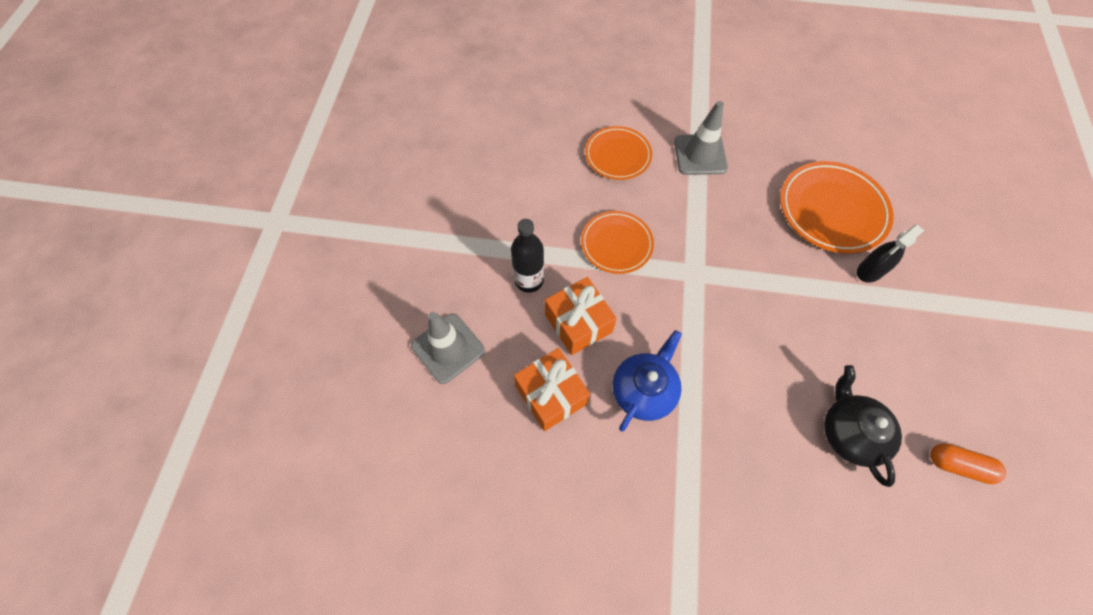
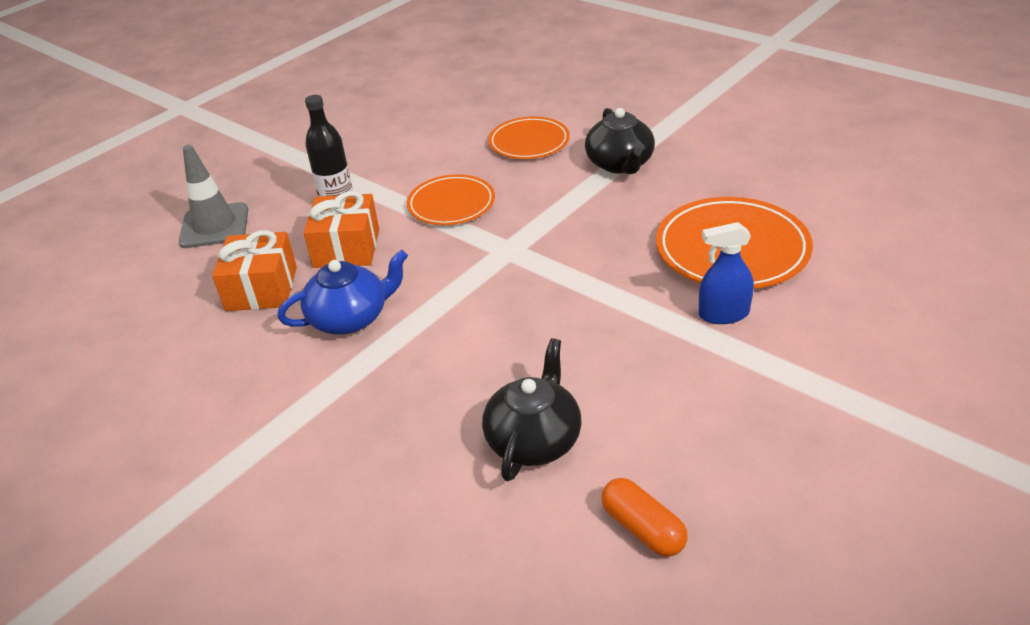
camera: 35 degrees right, 25 degrees down
(700, 155) = (620, 164): grey traffic cone -> black teapot
(870, 271) = (723, 314): black spray bottle -> blue spray bottle

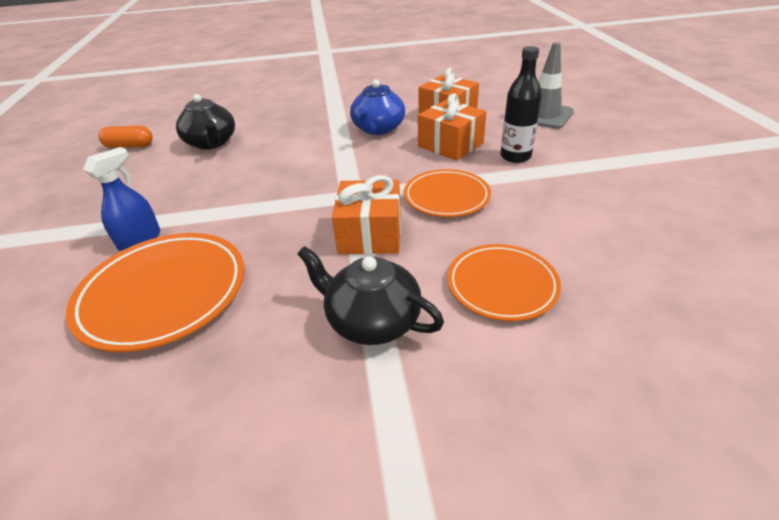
camera: 130 degrees right, 0 degrees up
(546, 209) = (370, 234): none -> orange gift

